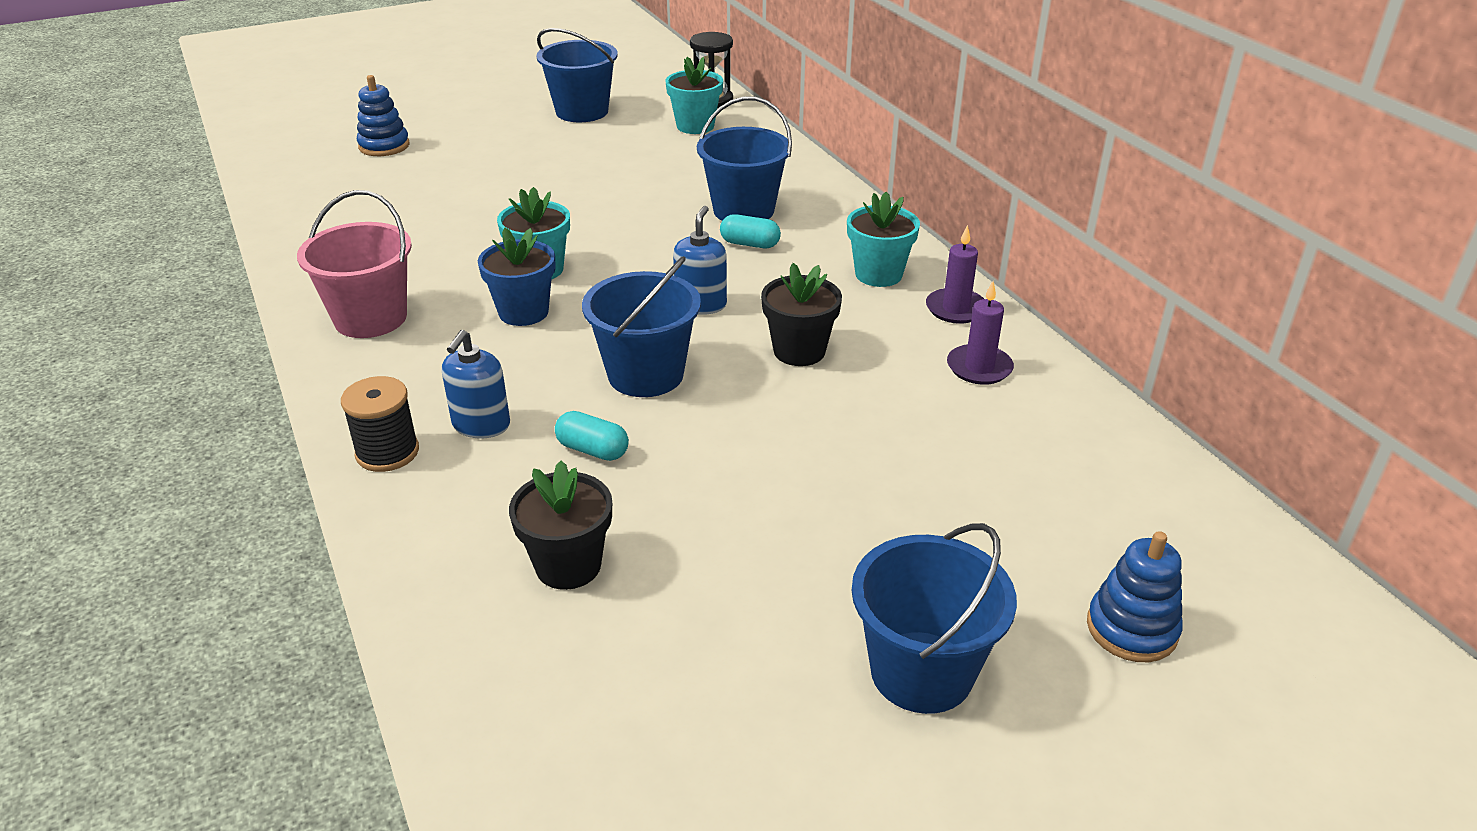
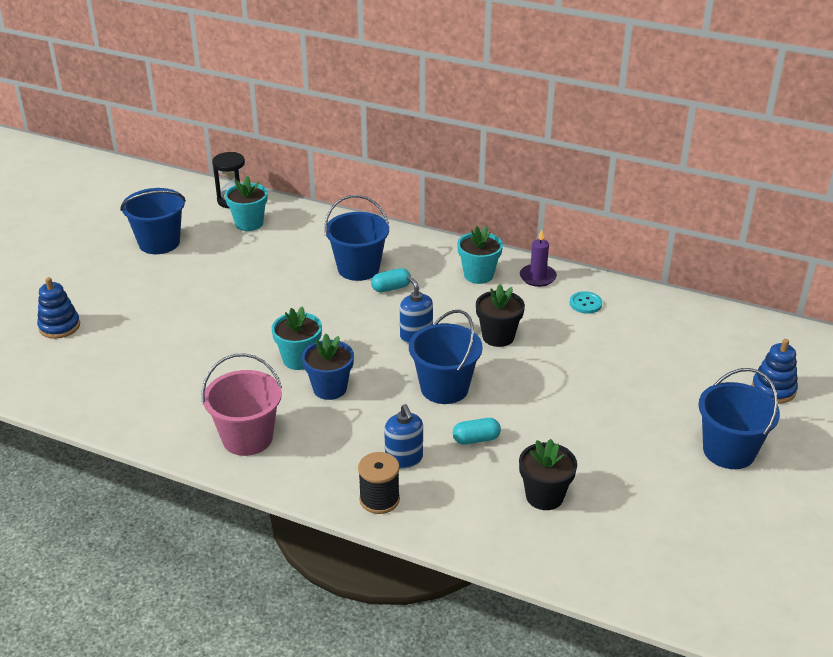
camera: 40 degrees left, 0 degrees up
(979, 368) = (585, 303): purple candle -> turquoise button

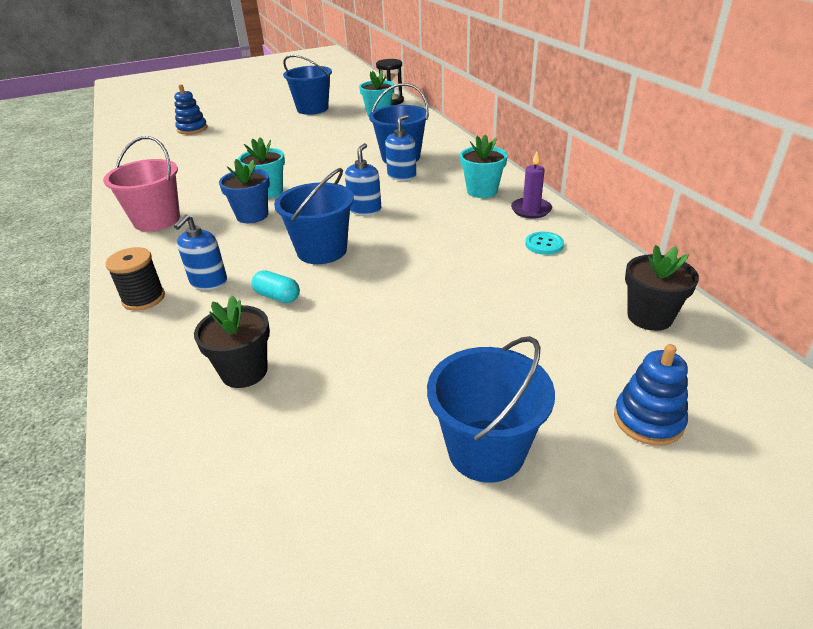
camera: 45 degrees right, 0 degrees up
(391, 288) = (402, 175): turquoise capsule -> blue soap dispenser
(498, 337) = (424, 236): black flower pot -> black flower pot (649, 317)

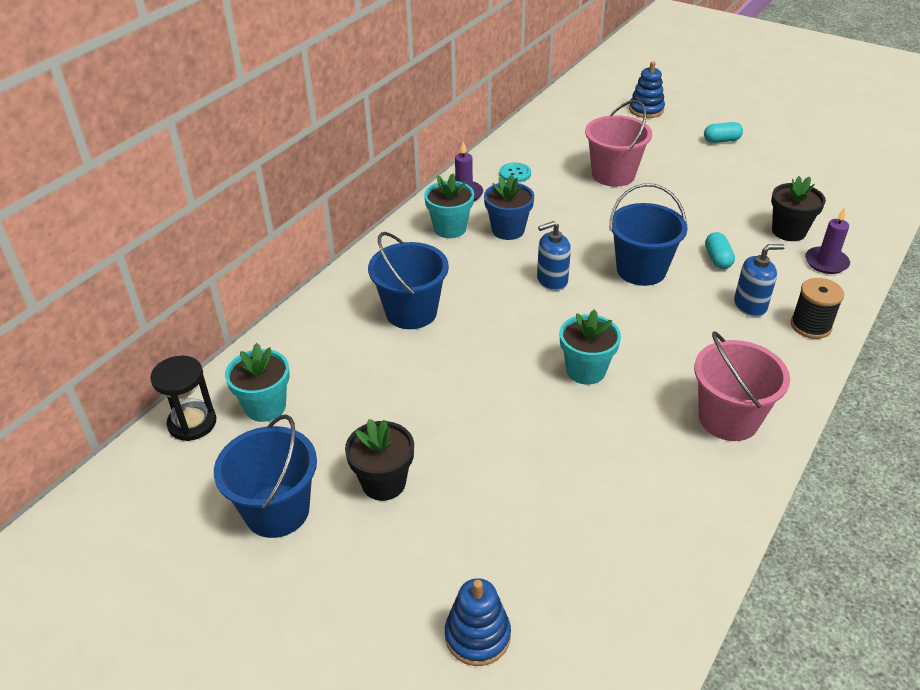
camera: 125 degrees left, 5 degrees up
(173, 364) = (826, 262): none -> purple candle
(252, 215) = (640, 349): blue flower pot -> blue flower pot (508, 230)
(402, 175) = (458, 290): blue soap dispenser -> none
(485, 302) = (613, 175): none -> pink bucket
(486, 450) = (721, 140): blue bucket -> turquoise capsule
(649, 317) = (561, 123): black flower pot -> black flower pot (383, 483)

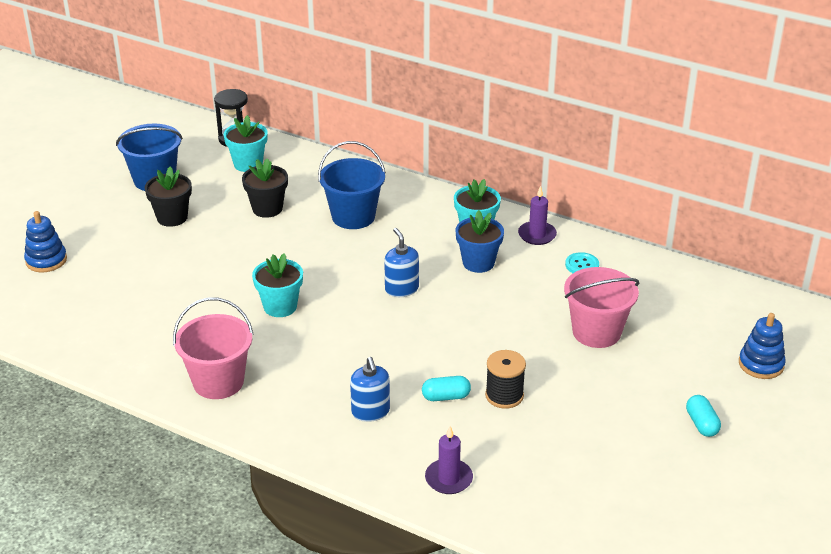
camera: 85 degrees right, 5 degrees down
(641, 270) = (422, 344): blue bucket -> none
(788, 231) = (505, 457): black flower pot -> black flower pot (267, 209)
(810, 326) = (340, 450): black spool -> black spool (504, 396)

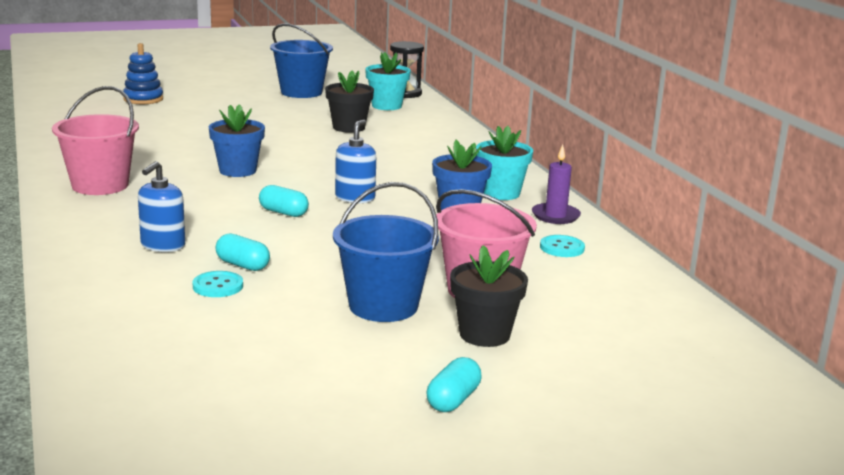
camera: 40 degrees right, 15 degrees down
(172, 217) = (270, 109): black flower pot -> black flower pot (484, 334)
(280, 306) = (237, 170): turquoise flower pot -> blue flower pot
(353, 216) = (407, 152): blue bucket -> blue bucket (383, 306)
(385, 332) = (283, 213): none -> turquoise capsule
(448, 479) = (122, 309): purple candle -> none
(464, 424) = (218, 286): none -> turquoise button
(504, 396) = (294, 287): black spool -> none
(761, 364) = (629, 393): blue stacking toy -> none

